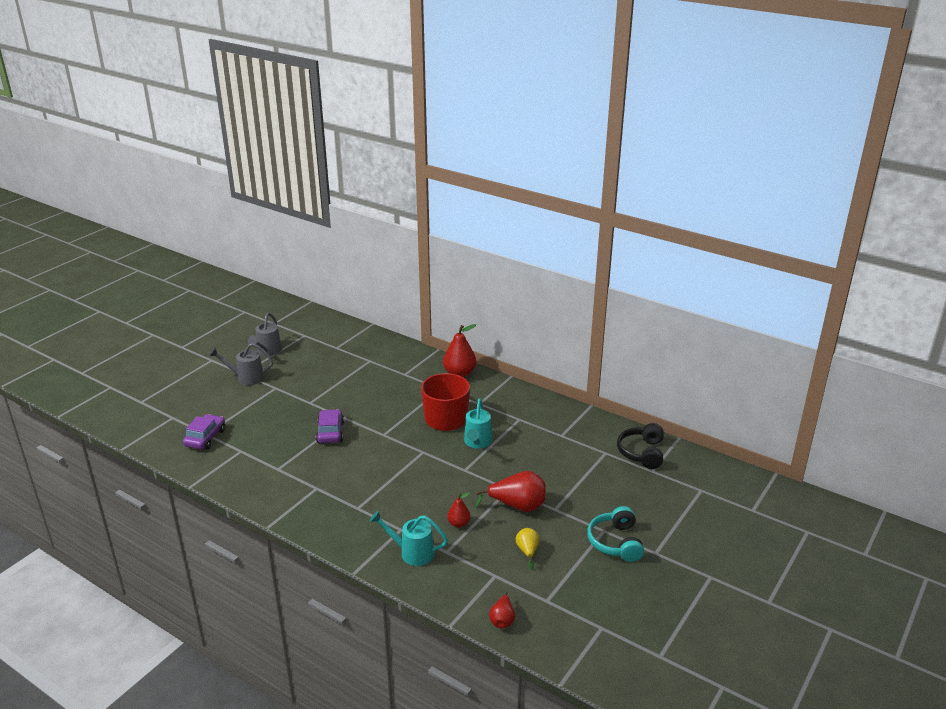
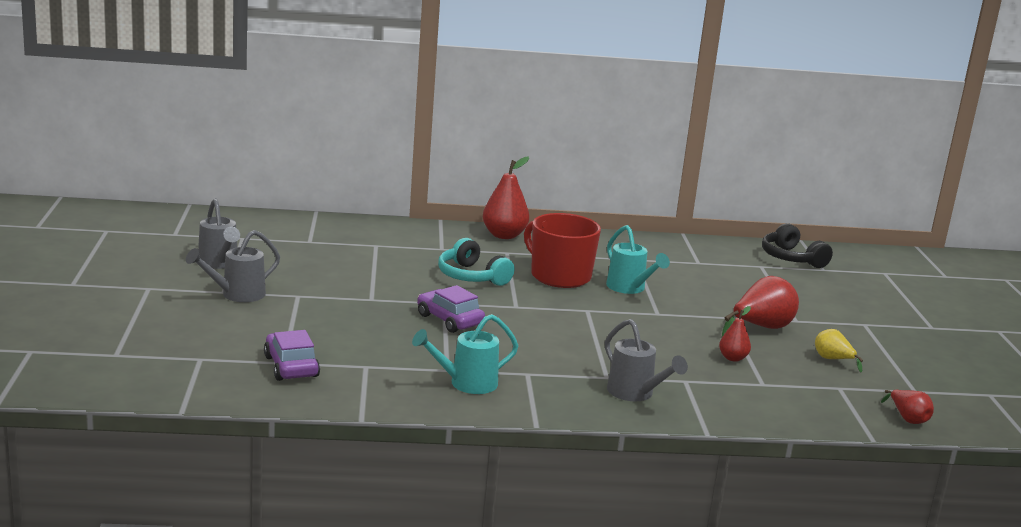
camera: 40 degrees left, 10 degrees down
(355, 527) = (635, 393): none -> grey watering can
(412, 553) = (732, 396): turquoise watering can -> turquoise watering can (466, 383)
(615, 542) = (889, 330): turquoise headphones -> turquoise headphones (471, 276)

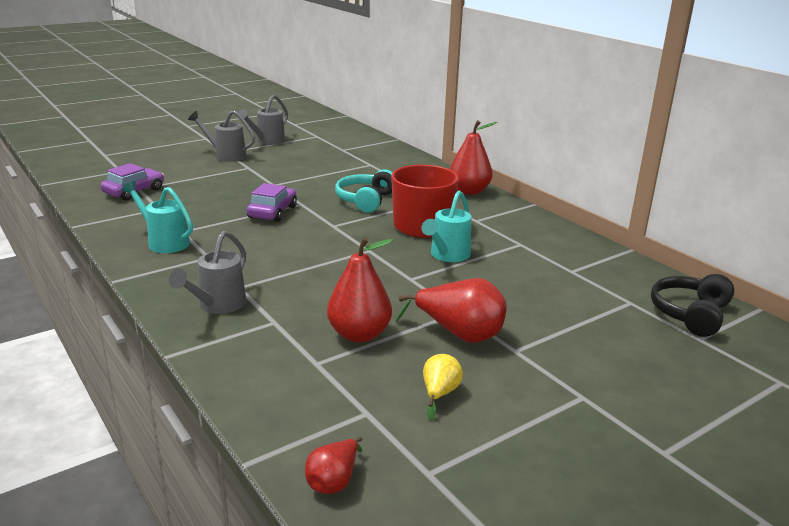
camera: 60 degrees right, 5 degrees up
(733, 358) = (359, 334): red pear -> red pear, size x1.80

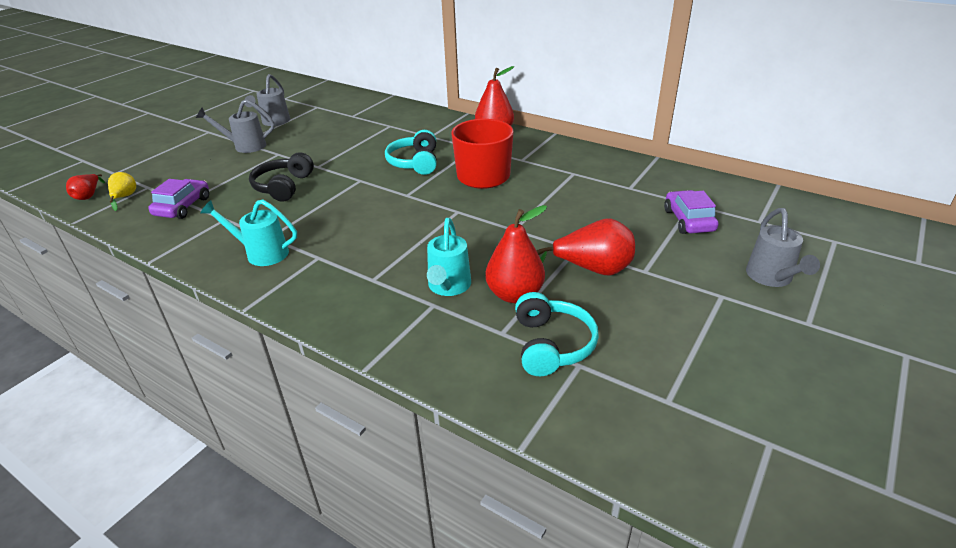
camera: 20 degrees left, 10 degrees up
(218, 305) = (369, 304): grey watering can -> grey watering can (771, 278)
(273, 212) = (340, 195): purple car -> purple car (688, 220)
(334, 481) = (604, 436): red pear -> red pear (89, 196)
(355, 387) = (551, 345): none -> turquoise headphones
(439, 394) = (620, 328): yellow pear -> yellow pear (124, 197)
(447, 255) = (525, 199): turquoise watering can -> turquoise watering can (448, 287)
(690, 314) = (738, 202): black headphones -> black headphones (283, 186)

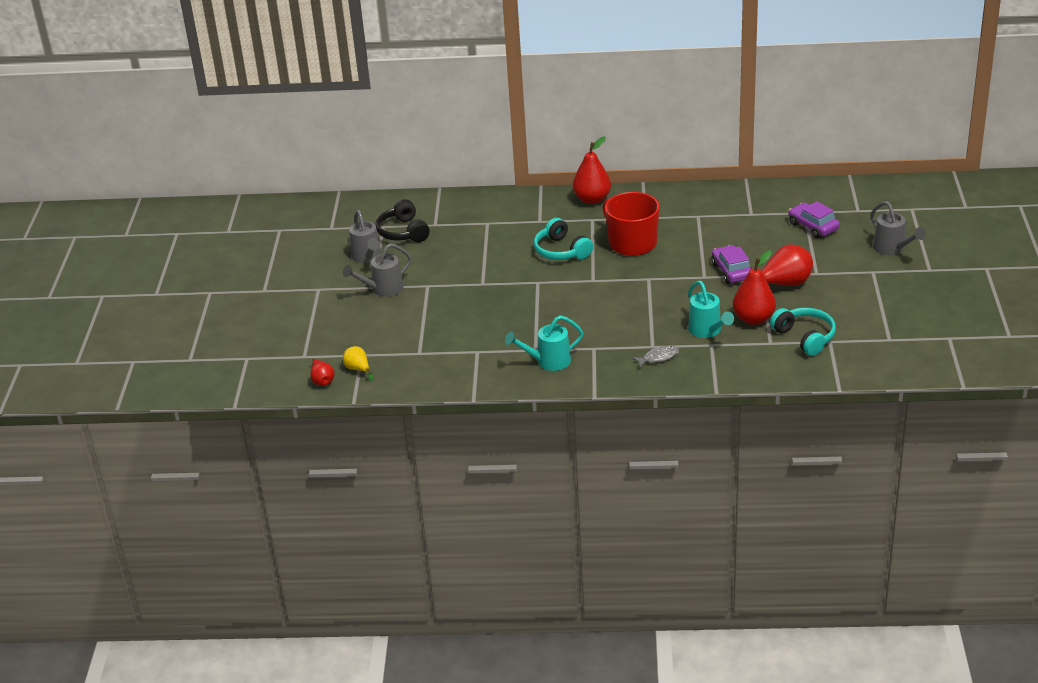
camera: 30 degrees left, 0 degrees up
(183, 206) = (425, 356): purple car -> purple car (732, 271)
(283, 186) = (482, 310): black headphones -> black headphones (403, 232)
(361, 295) = (658, 357): none -> grey fish

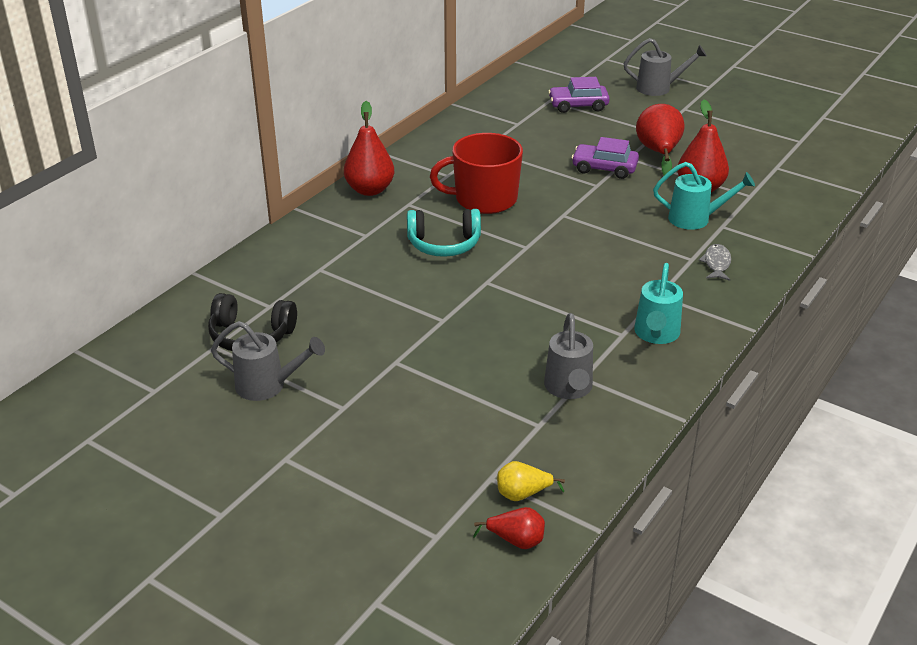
camera: 60 degrees left, 0 degrees up
(383, 289) = (359, 401): grey watering can -> grey watering can (569, 389)
(805, 337) = (758, 176): turquoise headphones -> none

